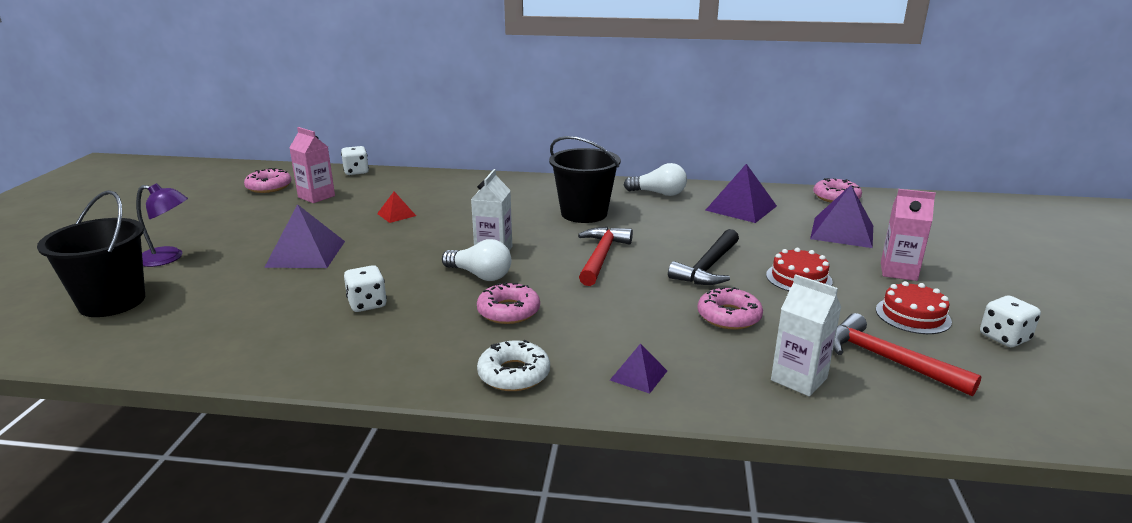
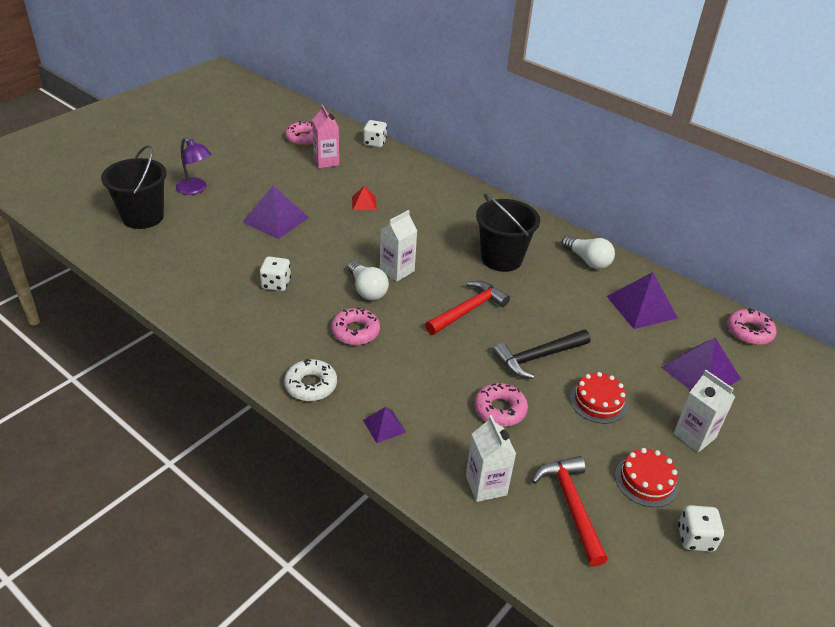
camera: 30 degrees right, 15 degrees up
(898, 271) = (694, 436): pink carton -> white carton

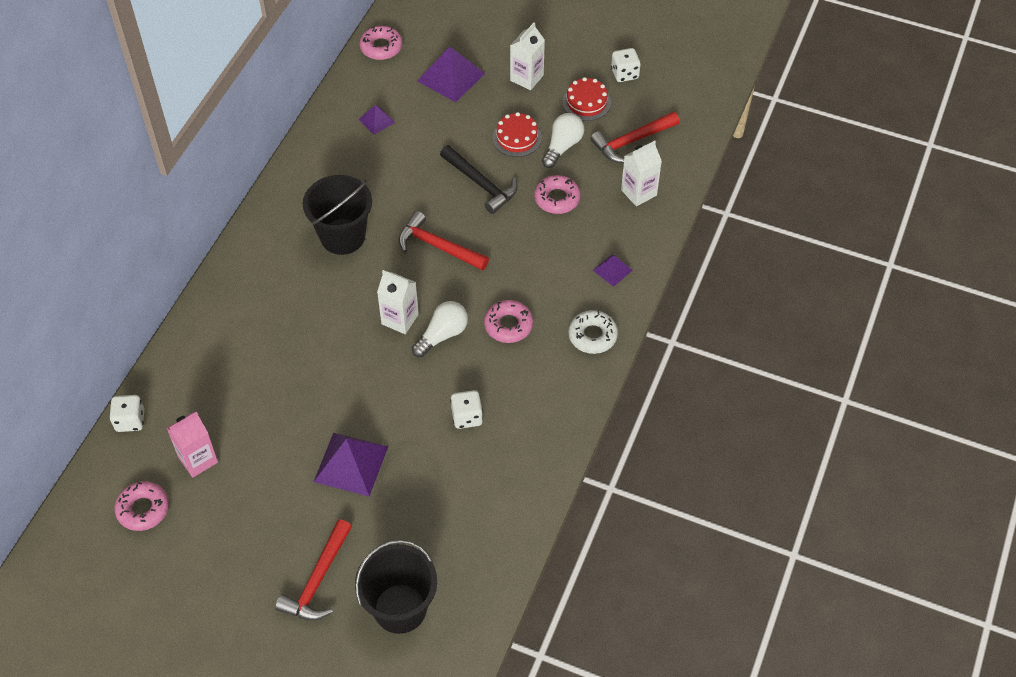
camera: 105 degrees left, 15 degrees up
(196, 189) = (317, 580): purple lamp -> red hammer
(364, 203) = (282, 387): red pyramid -> none
(587, 261) = (318, 167): white light bulb -> white light bulb (562, 146)
(641, 307) = (376, 120): purple pyramid -> purple pyramid, size x0.53

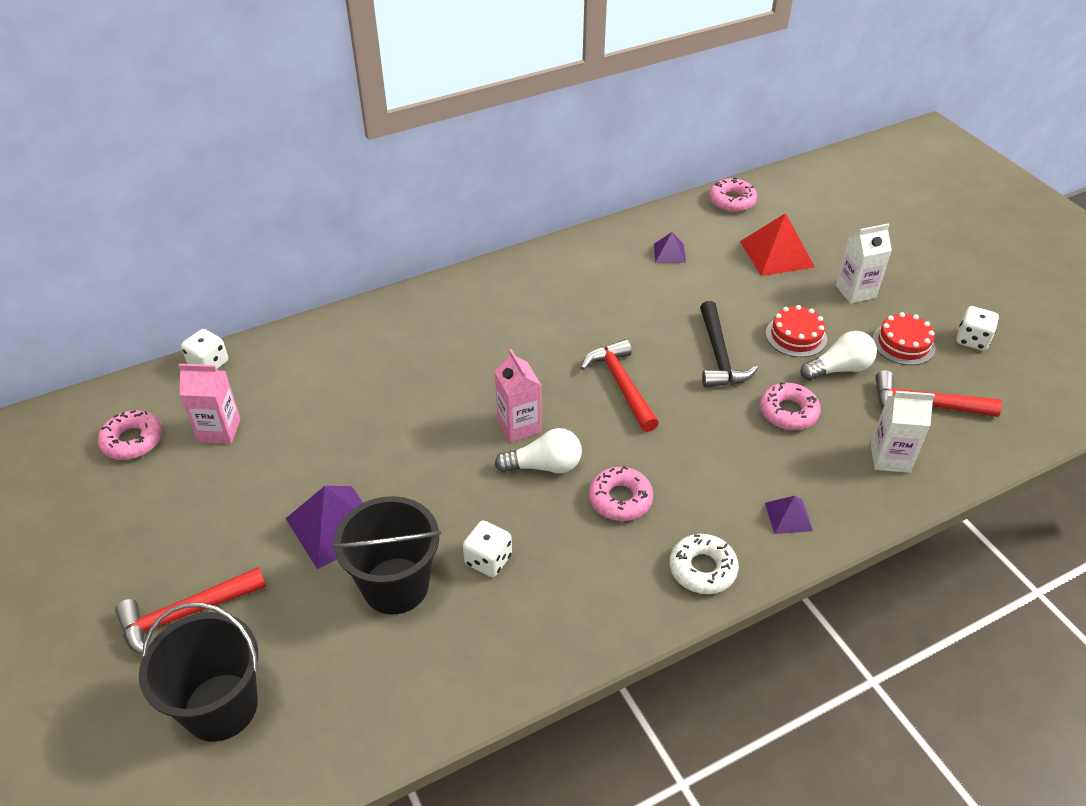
camera: 40 degrees right, 10 degrees down
(342, 236) = (541, 326): black bucket -> black bucket (395, 585)
(400, 319) = (519, 426): white carton -> pink carton
(451, 77) = (776, 254): purple pyramid -> red pyramid

